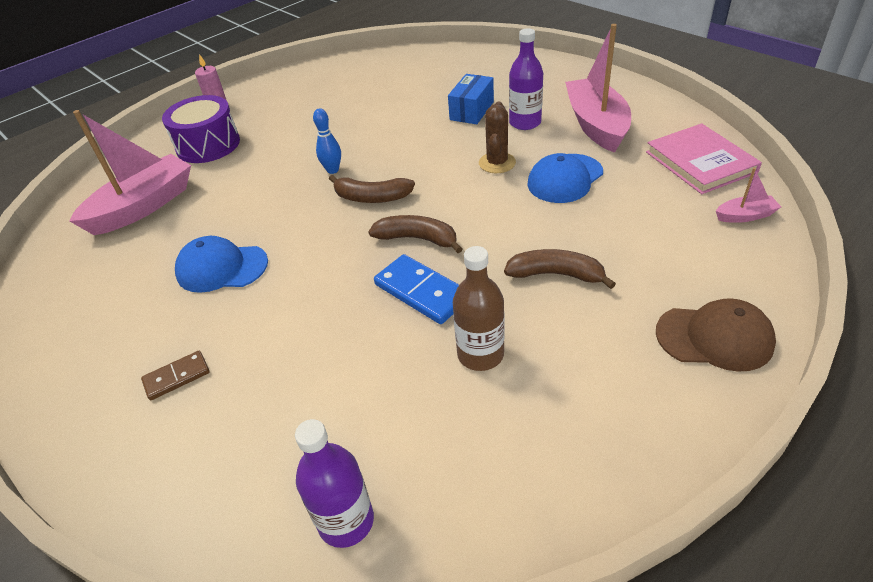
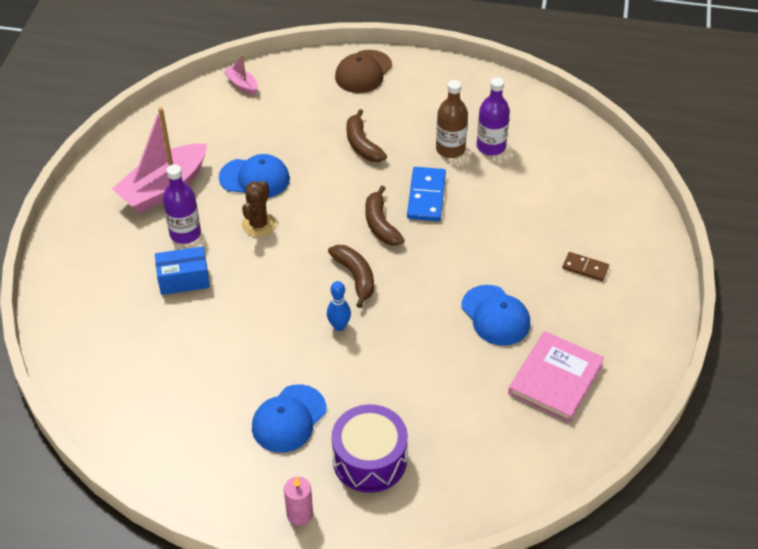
camera: 130 degrees left, 5 degrees up
(143, 206) = (483, 432): pink boat -> none
(287, 122) = (289, 419): none -> blue cap
(346, 521) = (580, 149): purple bottle -> purple bottle (491, 146)
(497, 163) = (258, 224): brown cactus -> brown cactus turned 45 degrees counterclockwise
(700, 162) = (187, 118): pink book -> pink book (555, 379)
(714, 337) = (363, 72): brown cap -> brown cap turned 120 degrees counterclockwise

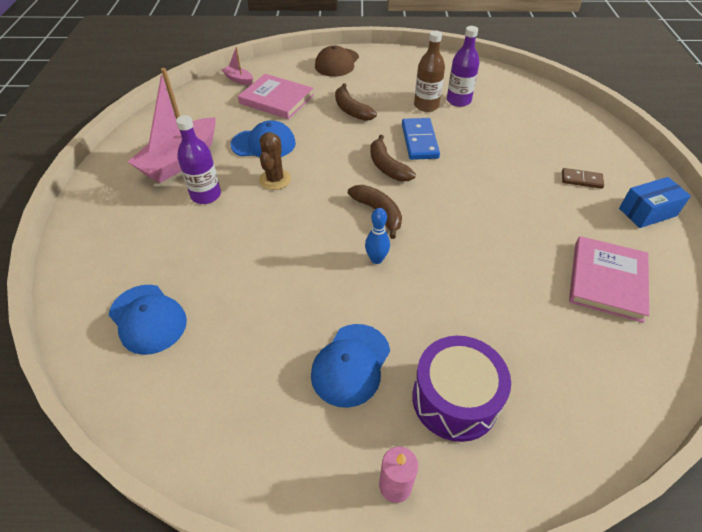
camera: 10 degrees left, 0 degrees up
(184, 279) = (210, 236): blue box -> blue box (647, 212)
(280, 119) = (276, 99): none -> pink book
(495, 315) = (522, 229): blue cap -> blue cap (148, 319)

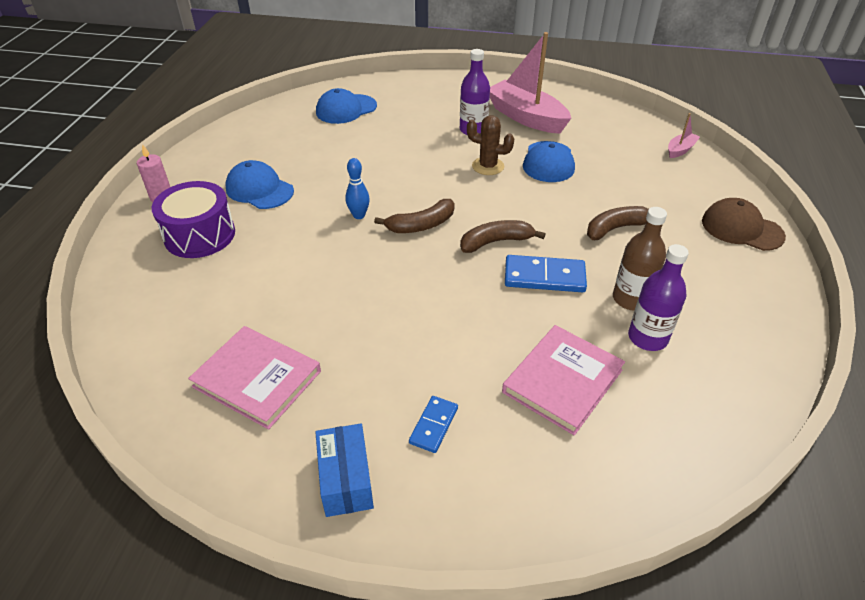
camera: 100 degrees right, 5 degrees down
(276, 99) = (638, 174): pink book -> pink book (562, 381)
(581, 180) = (433, 425): brown domino -> blue domino

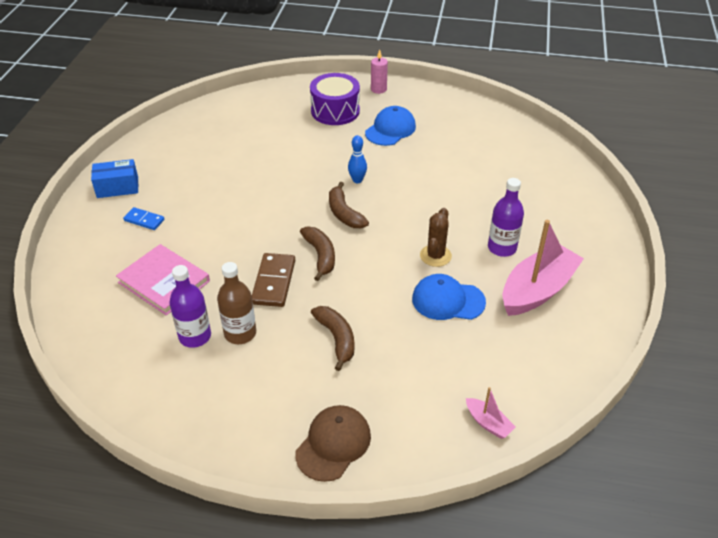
camera: 90 degrees right, 0 degrees up
(257, 379) = (198, 150): pink book -> none
(346, 109) = (524, 164): blue cap -> none
(544, 277) = (273, 282): blue domino -> brown domino

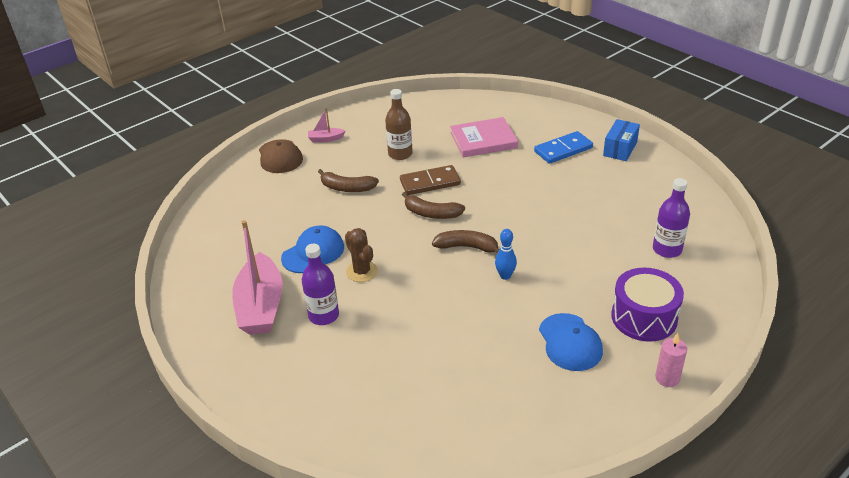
camera: 130 degrees right, 5 degrees down
(144, 220) = (563, 150): blue domino -> blue domino, size x1.65
(195, 336) = (419, 137): purple bottle -> purple bottle (667, 249)
(273, 282) = (430, 182): brown domino -> brown domino turned 60 degrees counterclockwise
(488, 423) = (210, 216): pink boat -> pink boat (325, 139)

